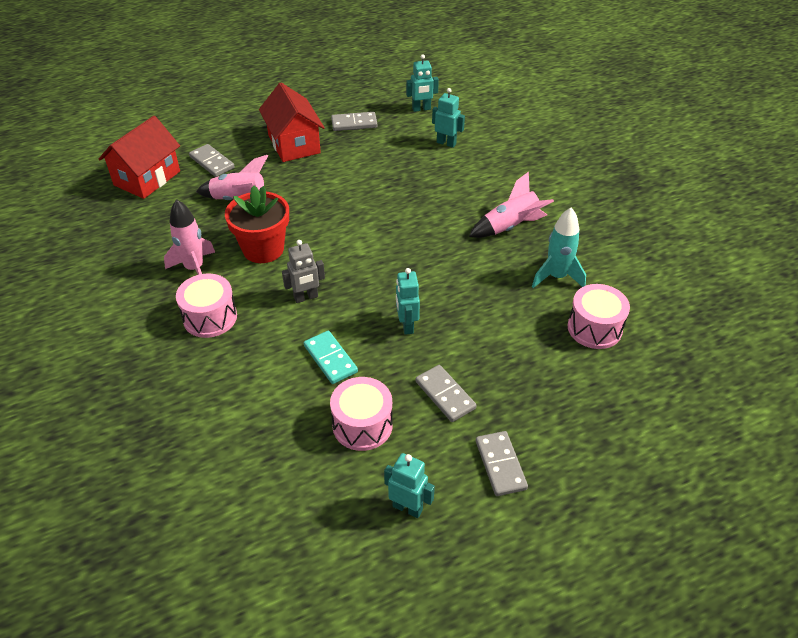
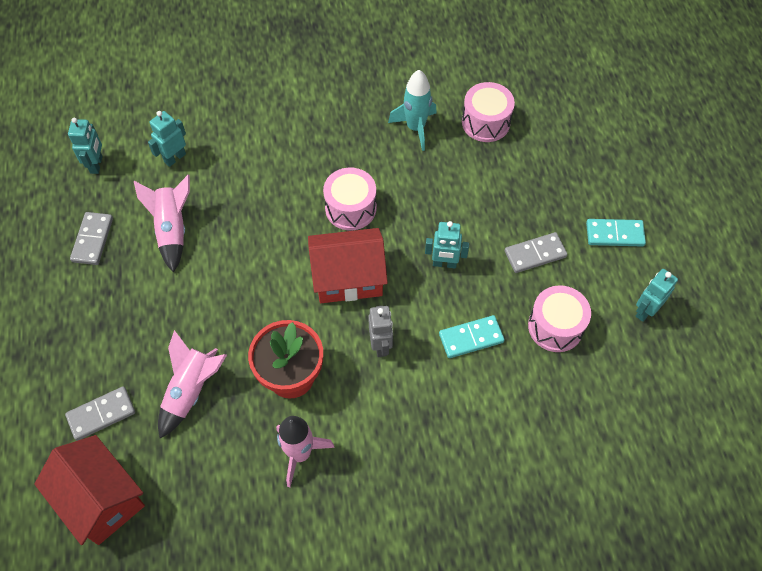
camera: 75 degrees left, 15 degrees up
(210, 317) = (383, 444): pink drum -> pink drum (350, 208)
(294, 144) = (105, 313): red house -> red house (348, 278)
(500, 465) = (614, 234): grey domino -> turquoise domino
(510, 226) = (335, 142): pink rocket -> pink rocket (172, 229)

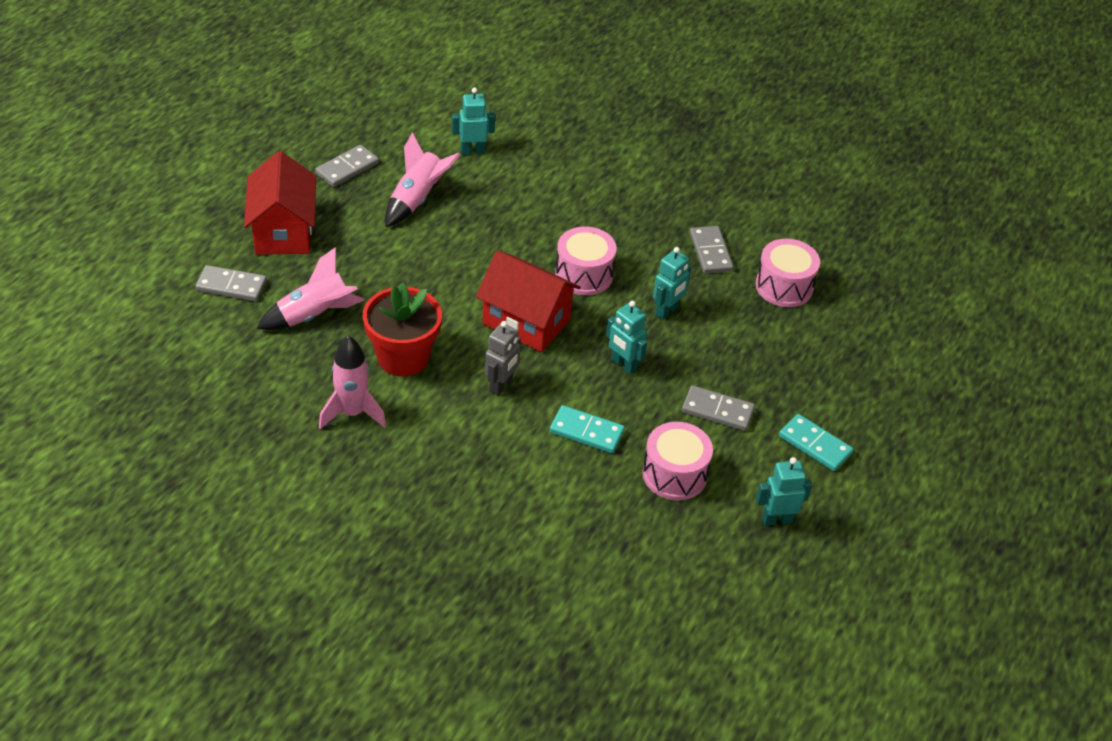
camera: 35 degrees right, 15 degrees down
(96, 164) = (404, 119): turquoise robot -> turquoise robot (667, 311)
(101, 499) = (174, 339): red house -> red house (283, 231)
(415, 128) = (710, 252): turquoise rocket -> grey domino

